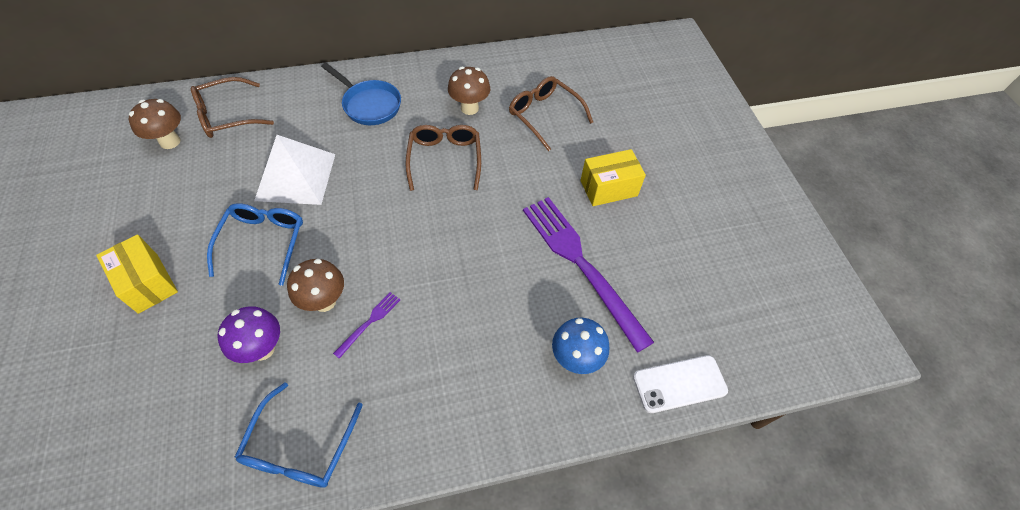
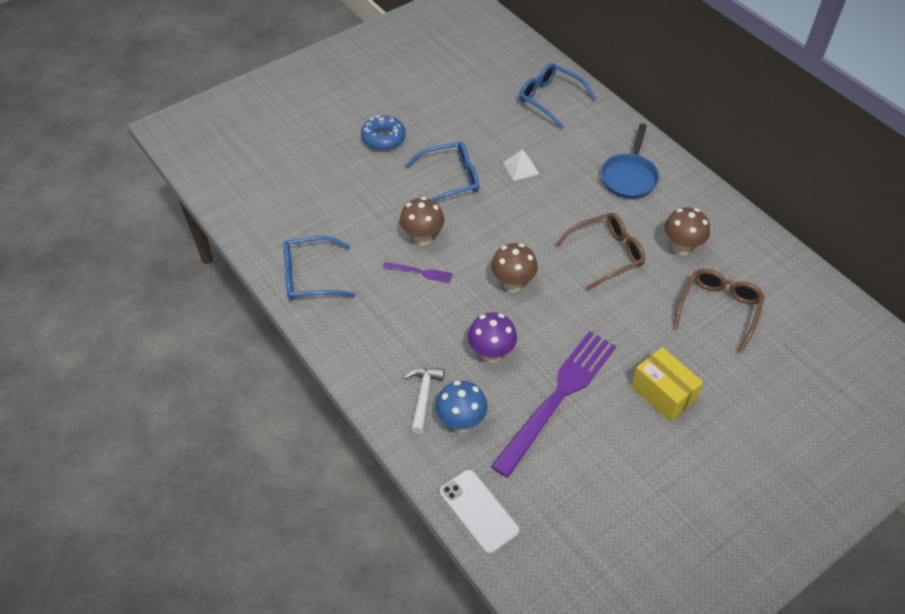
camera: 70 degrees right, 5 degrees down
(148, 283) = (383, 138): yellow box -> blue donut
(170, 142) = (503, 83): brown mushroom -> brown mushroom (512, 284)
(227, 116) = (550, 99): brown glasses -> blue glasses
(262, 349) = (368, 222): purple mushroom -> purple mushroom (491, 354)
(295, 176) = (521, 168): white pyramid -> white pyramid, size x0.48
(530, 383) = (423, 396): none -> white hammer

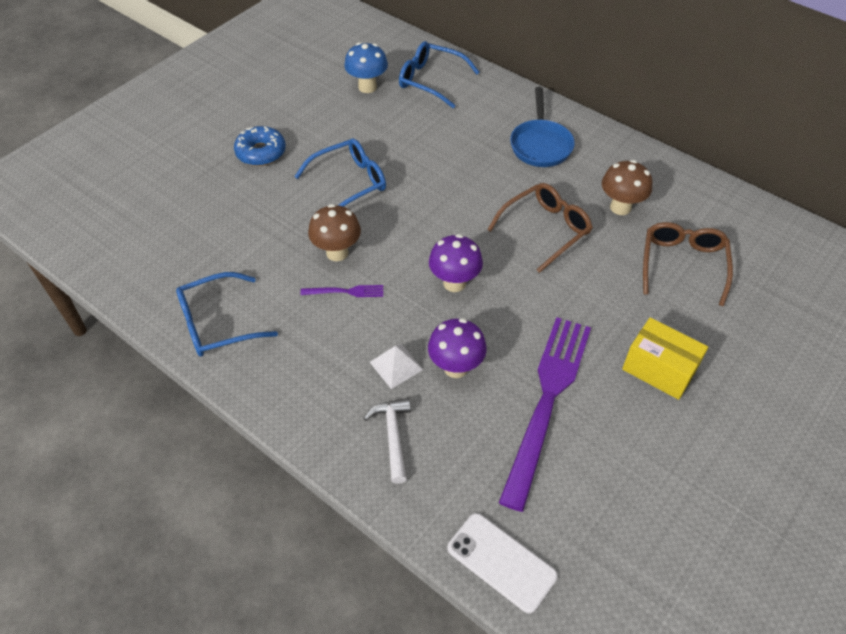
camera: 15 degrees left, 0 degrees up
(461, 422) = (446, 457): blue mushroom -> blue mushroom (367, 87)
(512, 284) = (454, 283): brown mushroom -> purple mushroom
(521, 168) = (423, 156): white pyramid -> white pyramid (396, 365)

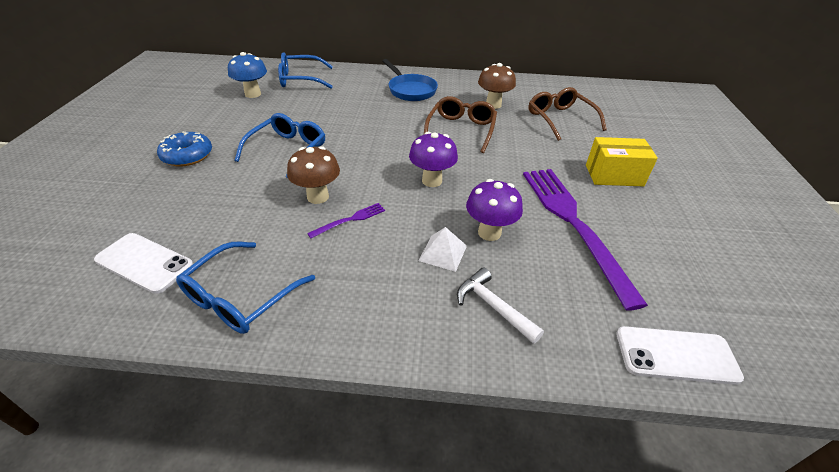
camera: 35 degrees left, 10 degrees down
(172, 257) = (144, 263): none -> white phone

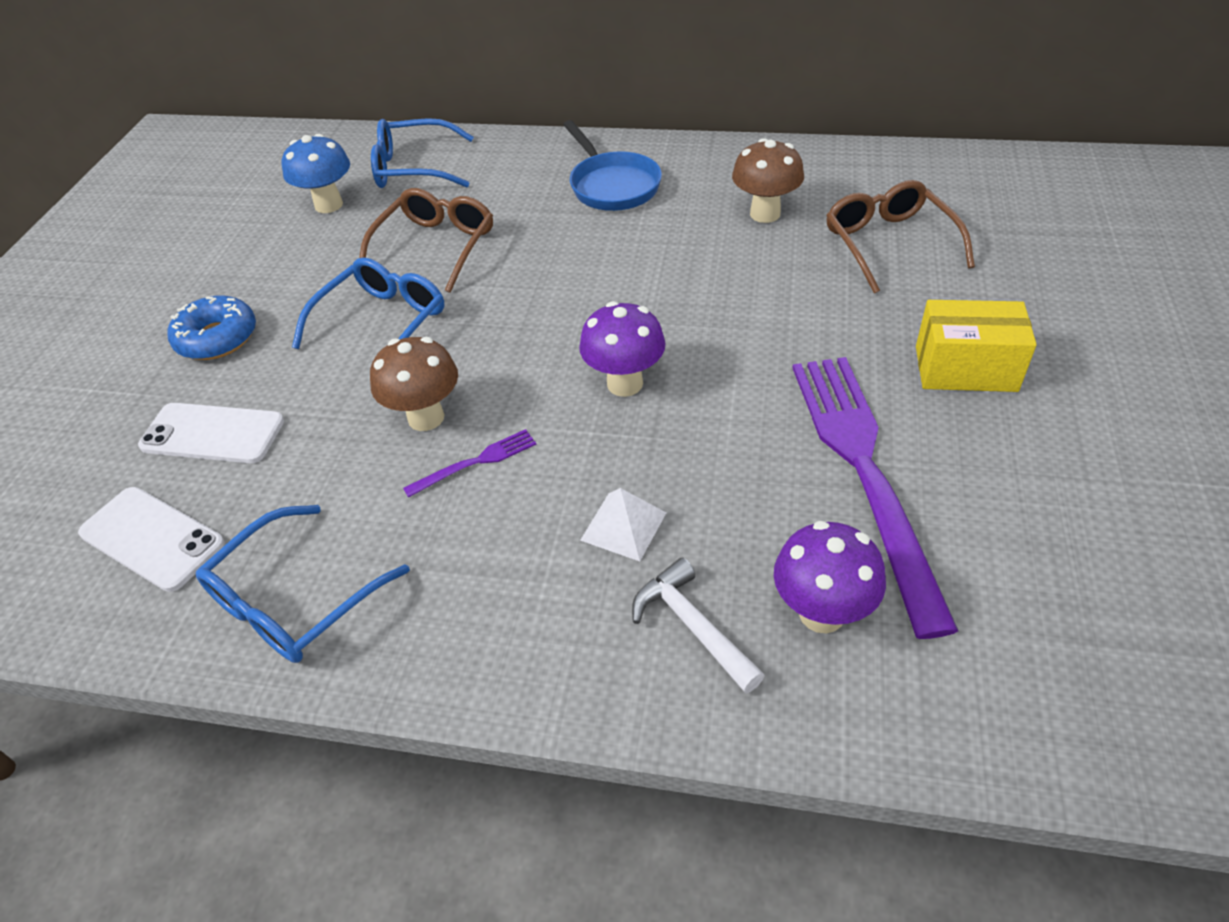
camera: 10 degrees right, 5 degrees up
(461, 130) = (694, 274): brown glasses -> brown glasses (435, 248)
(489, 233) = (710, 488): purple mushroom -> purple mushroom (821, 613)
(676, 355) = (986, 721): white phone -> white phone (213, 433)

